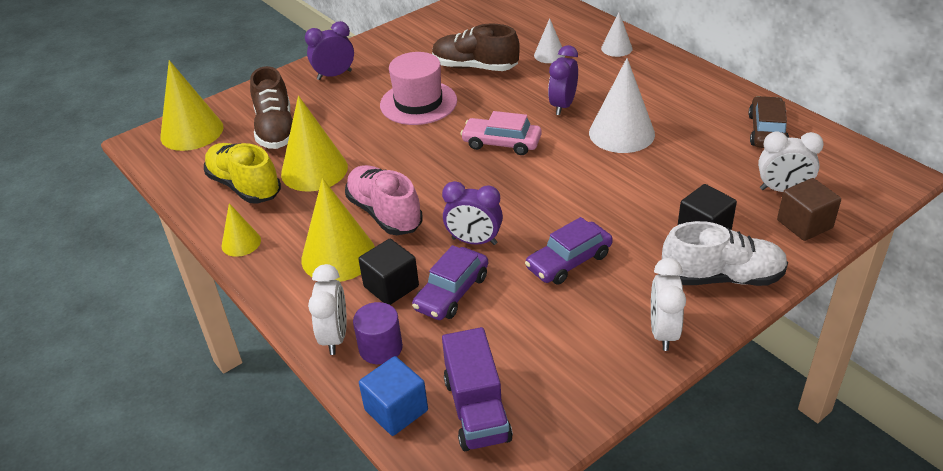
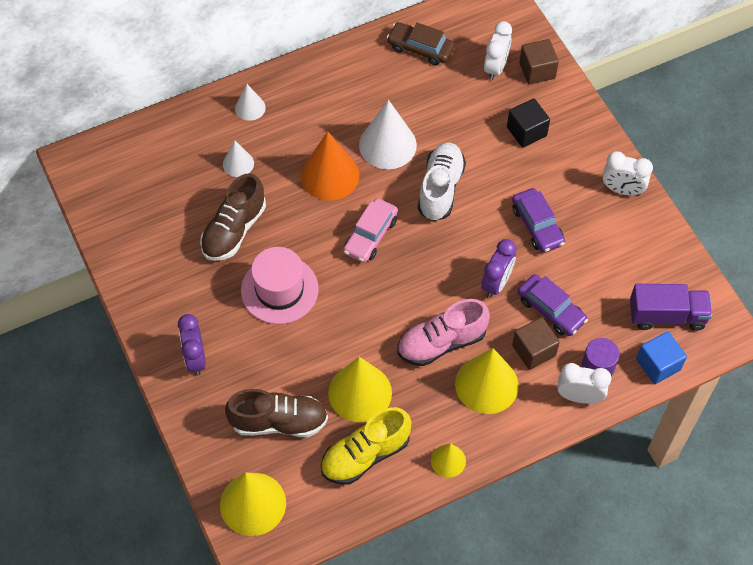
camera: 80 degrees left, 20 degrees up
(391, 286) = (533, 350): black cube -> brown cube
(563, 106) = (330, 175): purple clock -> orange cone
(722, 277) = (578, 138): white shoe -> white shoe (440, 189)

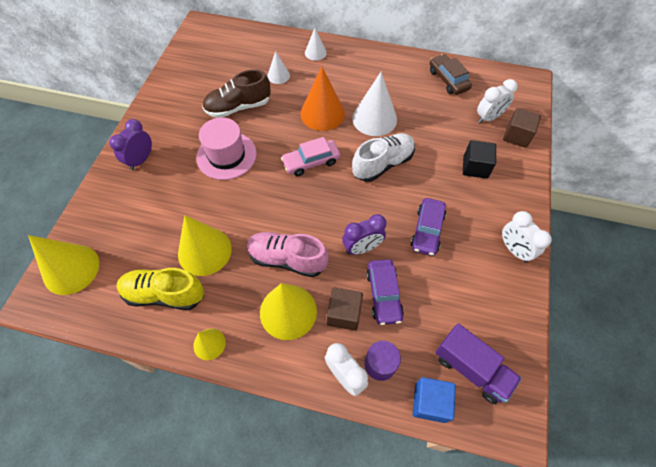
camera: 40 degrees right, 0 degrees up
(279, 422) = (141, 231): brown shoe -> none

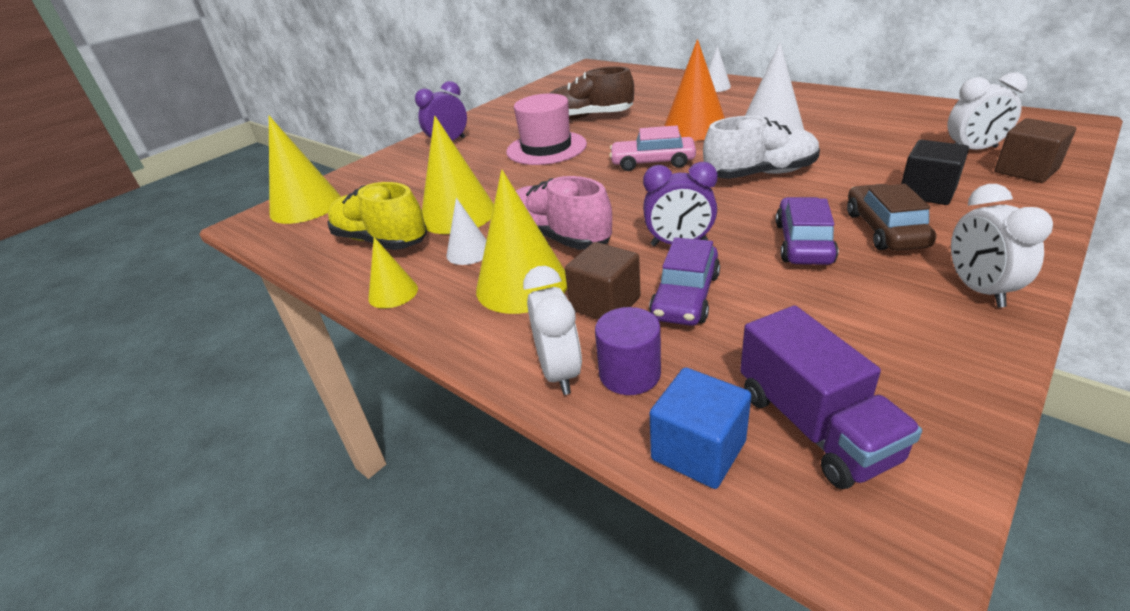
camera: 30 degrees right, 25 degrees down
(278, 75) = (655, 99): white cone -> white cone (469, 252)
(427, 230) = (803, 243): purple car -> purple car turned 150 degrees clockwise
(448, 80) = (910, 114): brown car -> brown car (885, 229)

